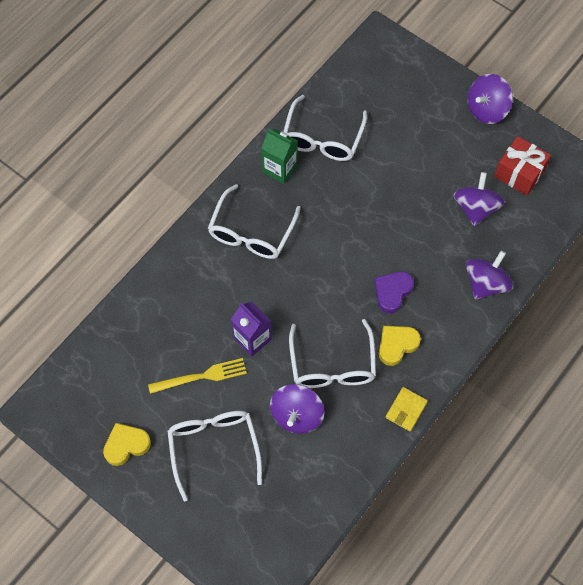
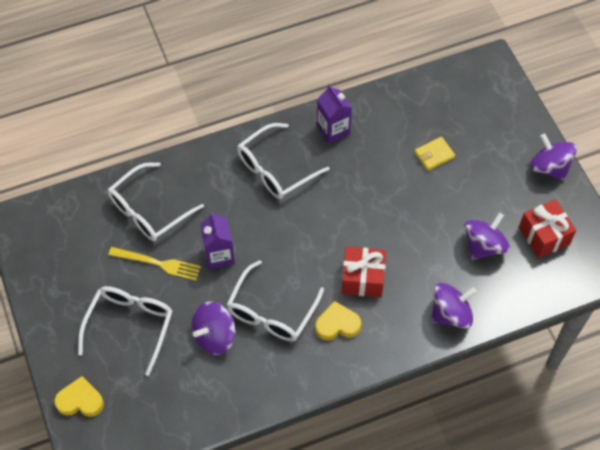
camera: 30 degrees right, 5 degrees down
(126, 445) = (63, 285): yellow heart -> yellow heart (80, 400)
(280, 169) = (333, 129): green carton -> purple carton
(322, 138) = (386, 122): white glasses -> white glasses (149, 210)
(392, 292) = (362, 278): purple heart -> red gift
(406, 410) = (309, 382): yellow wallet -> yellow wallet (434, 155)
(486, 109) = (549, 167): purple spinning top -> purple spinning top turned 60 degrees clockwise

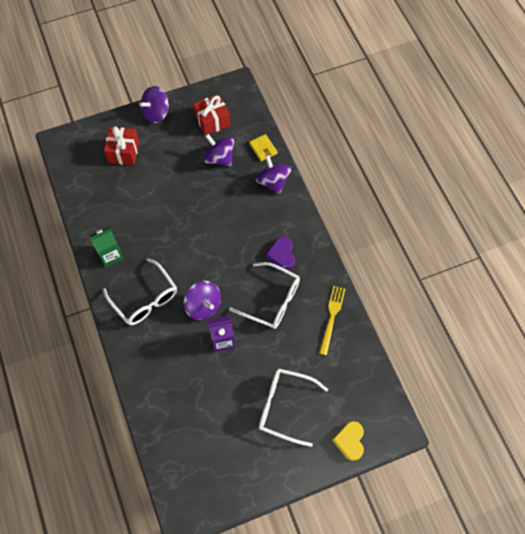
camera: 90 degrees left, 5 degrees up
(149, 210) = (179, 398): white glasses -> none
(158, 263) = (229, 388): yellow fork -> yellow fork (332, 317)
(214, 336) = (293, 341): purple spinning top -> purple spinning top (203, 306)
(333, 129) = (110, 255): purple carton -> green carton
(337, 324) = (282, 255): yellow heart -> purple heart
(362, 278) = (244, 237): red gift -> red gift (123, 152)
(434, 155) = (140, 185): yellow wallet -> yellow wallet (263, 148)

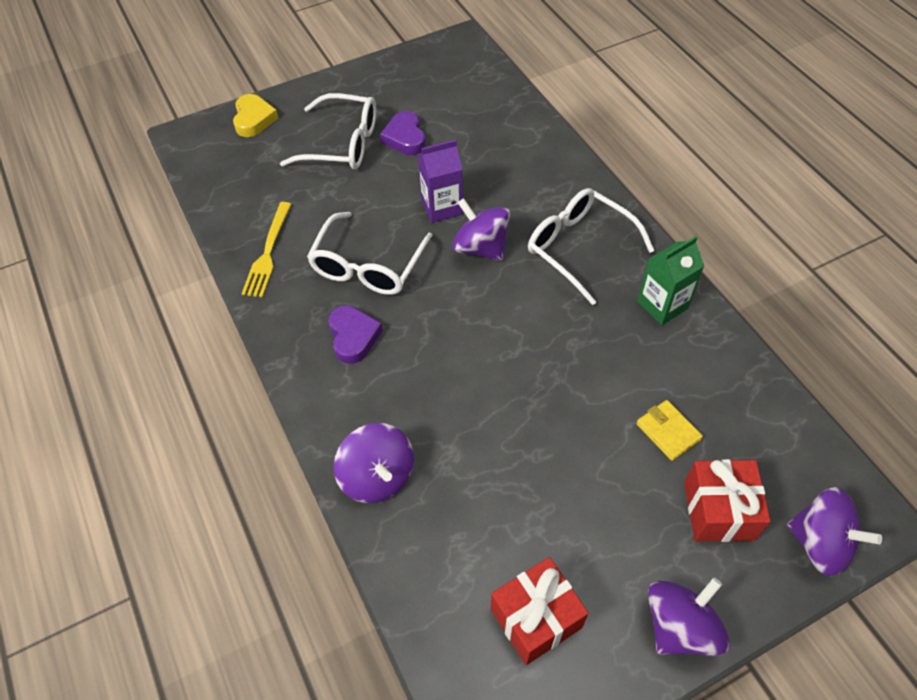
camera: 175 degrees right, 10 degrees down
(219, 158) = (501, 520): purple spinning top -> purple spinning top (820, 543)
(240, 407) = (405, 138): none -> purple heart
(263, 148) = (405, 555): yellow wallet -> yellow wallet (668, 431)
(272, 300) = (368, 266): white glasses -> white glasses turned 90 degrees counterclockwise

